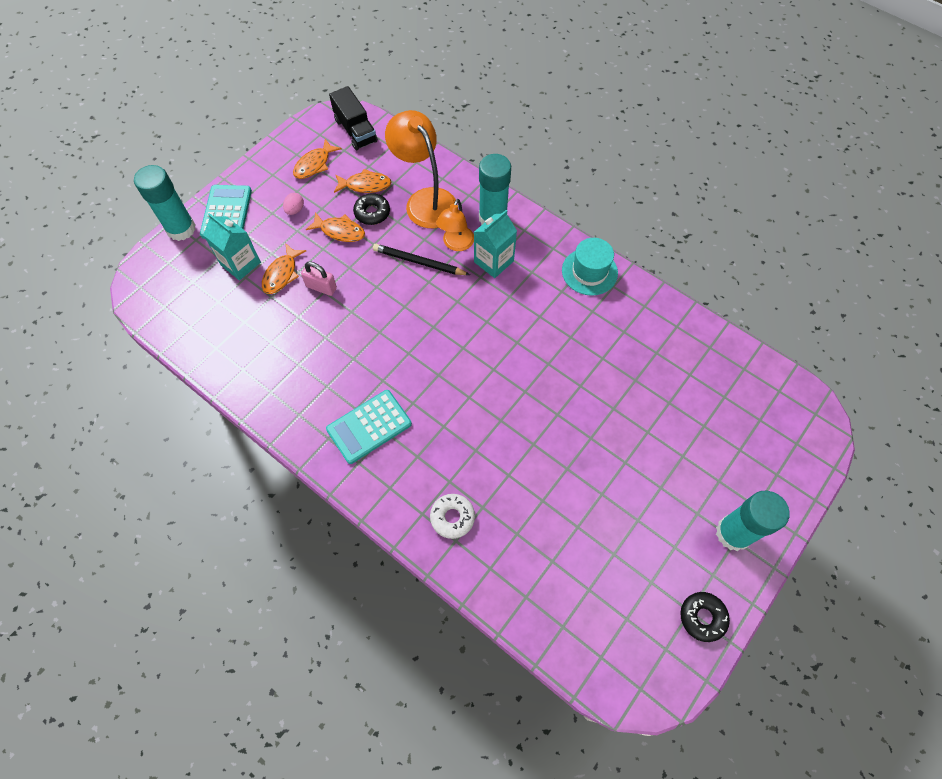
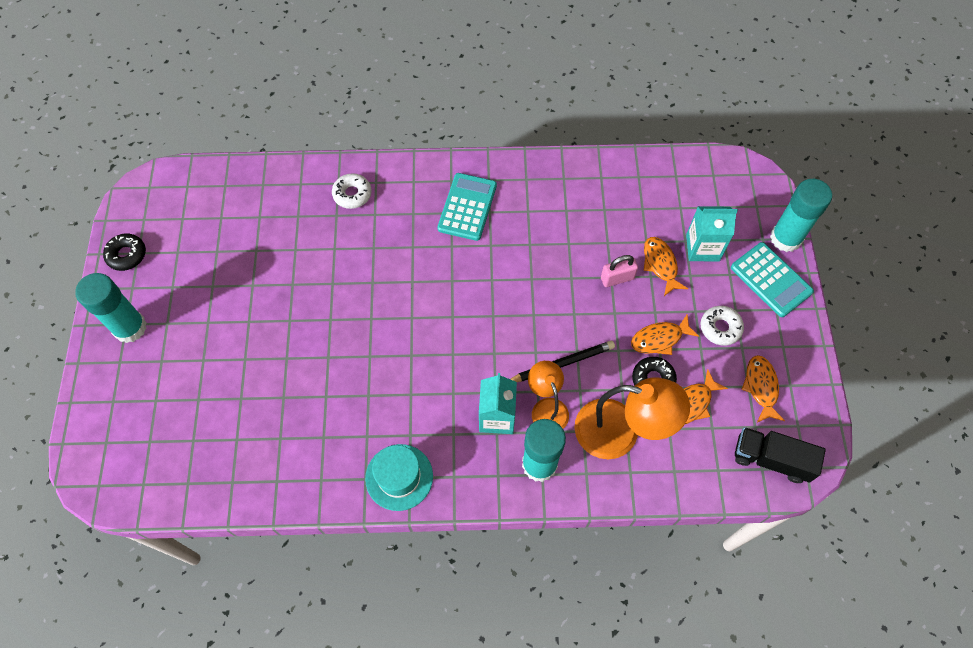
camera: 140 degrees right, 0 degrees up
(295, 210) = (720, 328): pink egg -> white donut

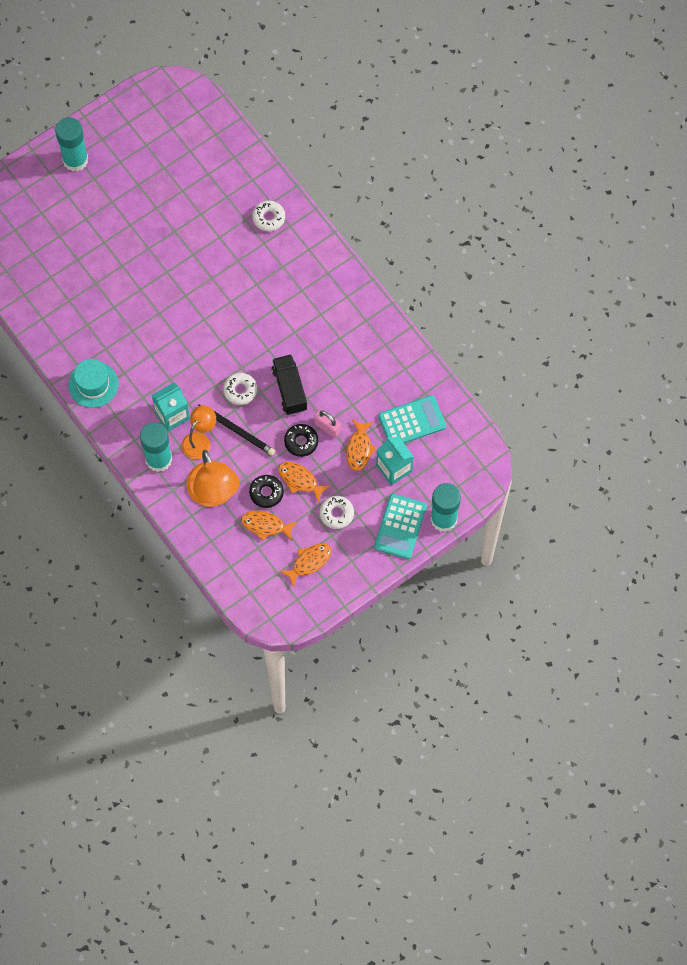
camera: 55 degrees right, 5 degrees up
(126, 255) = (121, 117): black donut -> black donut (301, 442)
(467, 207) = (313, 297): turquoise calculator -> turquoise calculator (412, 421)
(518, 333) = (240, 390): none -> white donut
(660, 265) = (359, 449): orange fish -> orange fish turned 150 degrees clockwise
(771, 459) = (260, 594): black truck -> black truck (289, 389)

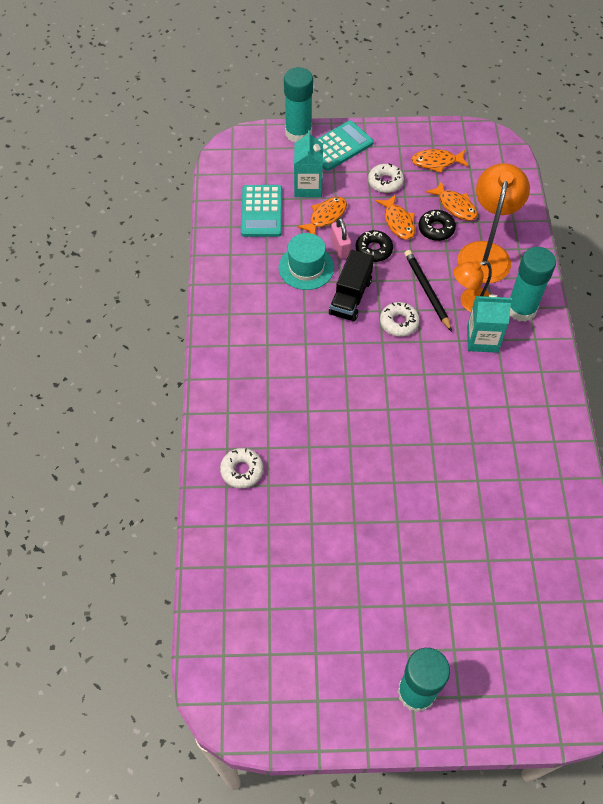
camera: 145 degrees left, 10 degrees down
(93, 384) = (548, 413): turquoise hat -> turquoise hat (306, 267)
(412, 421) = (261, 211): turquoise calculator -> turquoise calculator turned 105 degrees counterclockwise

